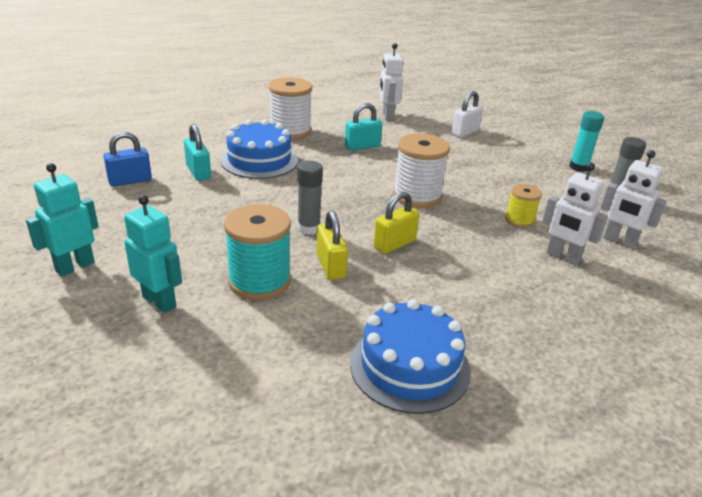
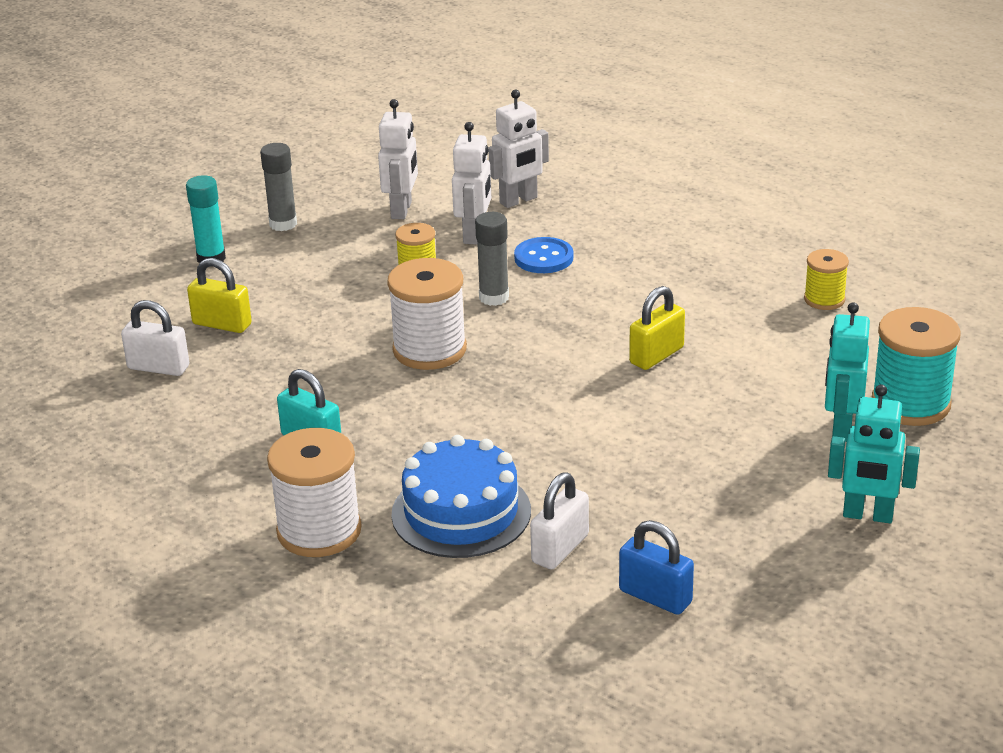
camera: 115 degrees left, 0 degrees up
(198, 172) = (560, 549): turquoise padlock -> white padlock
(259, 281) = (735, 386): turquoise spool -> turquoise spool (910, 404)
(309, 228) = (598, 397): grey glue stick -> grey glue stick (494, 297)
(324, 389) = (824, 299): none -> yellow spool
(387, 116) = (149, 458): white robot -> white robot (518, 200)
(394, 244) = (565, 332): yellow padlock -> yellow padlock (222, 324)
(409, 366) = (748, 271): blue cake -> none
(507, 273) = (543, 258): none -> blue button

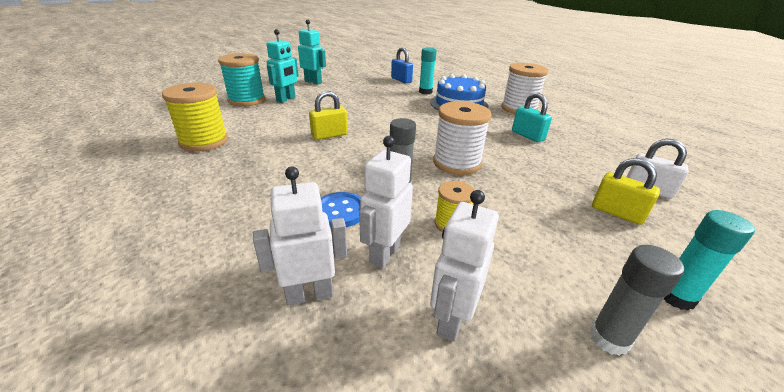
camera: 165 degrees left, 0 degrees up
(560, 549) = (425, 92): white padlock -> turquoise glue stick
(824, 299) = (204, 141): yellow spool -> yellow spool, size x1.76

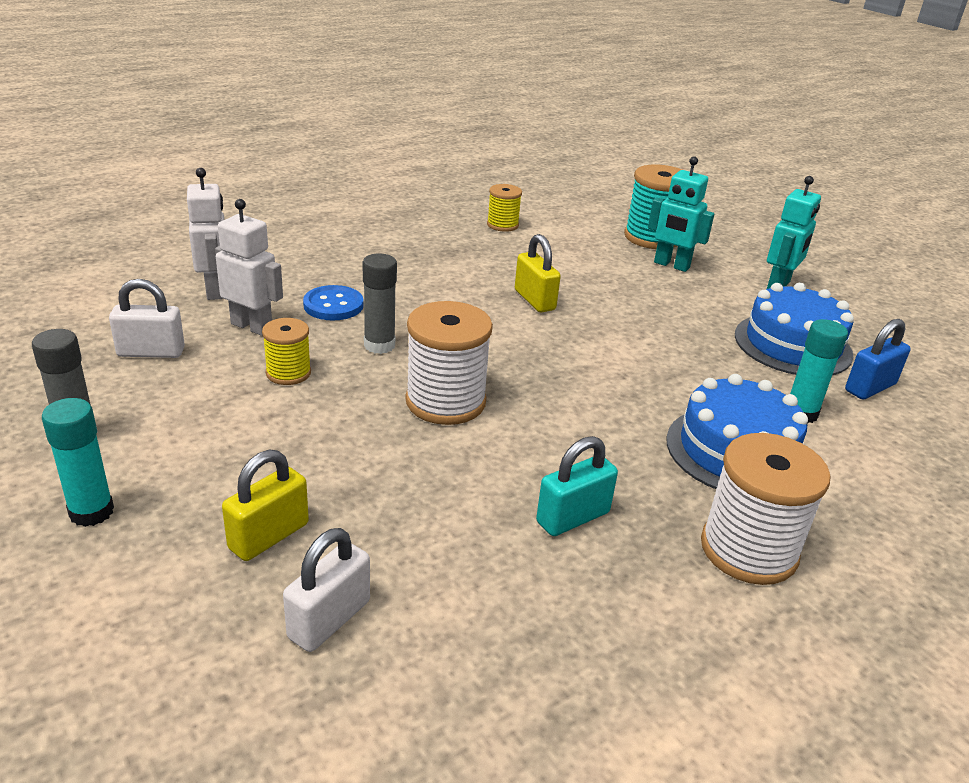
camera: 90 degrees right, 0 degrees up
(204, 141) = (502, 225): yellow spool -> yellow spool, size x0.57
(370, 86) = (792, 344): none -> blue cake
(451, 319) = (151, 352): white robot -> white padlock

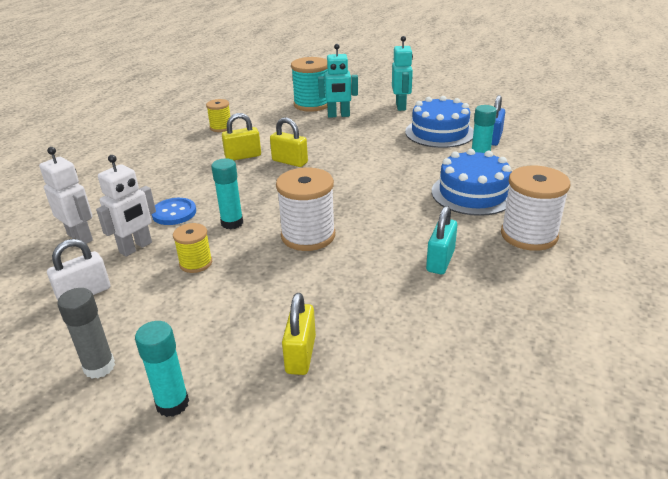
camera: 30 degrees left, 0 degrees up
(252, 326) = (136, 248): white robot -> white robot turned 135 degrees clockwise
(329, 619) = (387, 376): white padlock -> none
(379, 345) = (232, 223): grey glue stick -> turquoise glue stick
(486, 270) = (243, 156): none -> yellow padlock

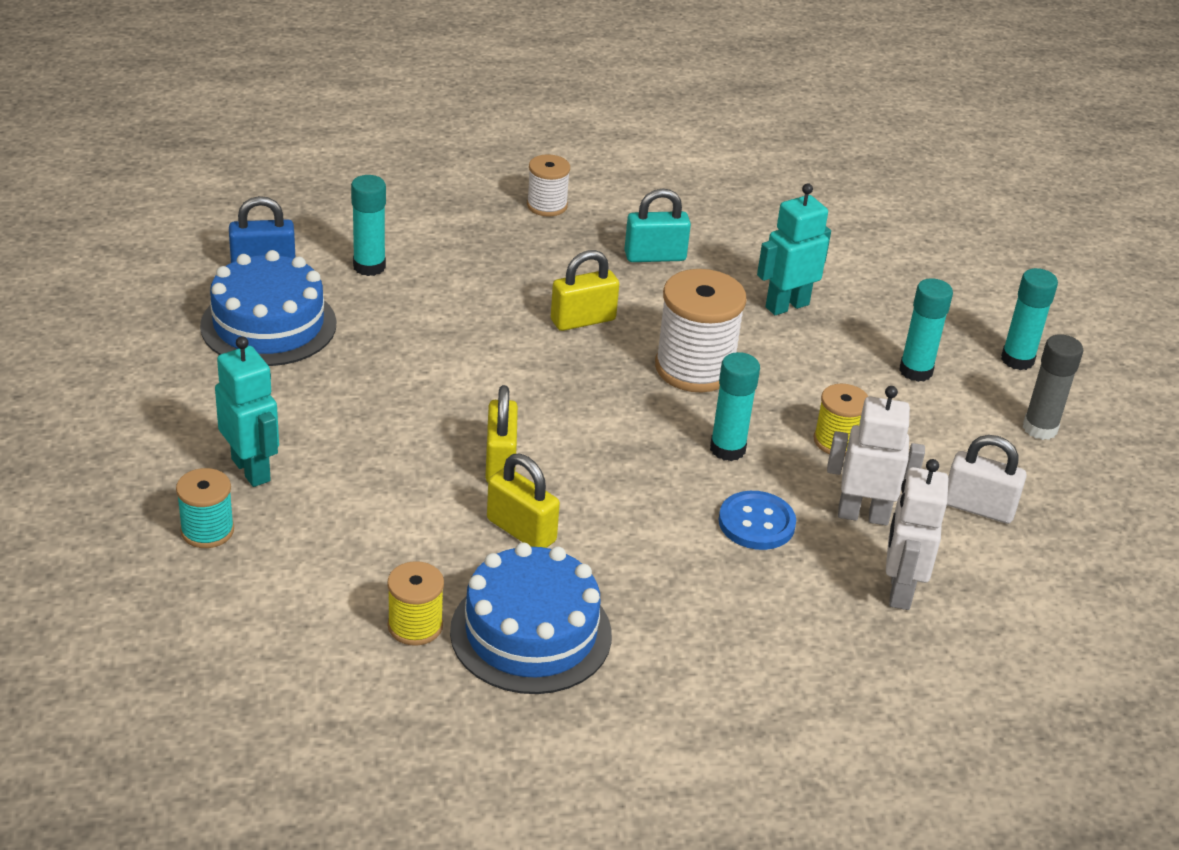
camera: 125 degrees left, 5 degrees up
(218, 332) = (915, 371): none -> turquoise glue stick
(301, 355) = (886, 307): yellow padlock -> yellow padlock (583, 320)
(312, 105) = (207, 531): turquoise spool -> turquoise spool, size x0.57
(401, 106) = (156, 397): turquoise robot -> turquoise robot (786, 305)
(473, 193) = (472, 258): blue cake -> blue cake (531, 633)
(529, 235) = (547, 206): white spool -> white spool, size x0.57

